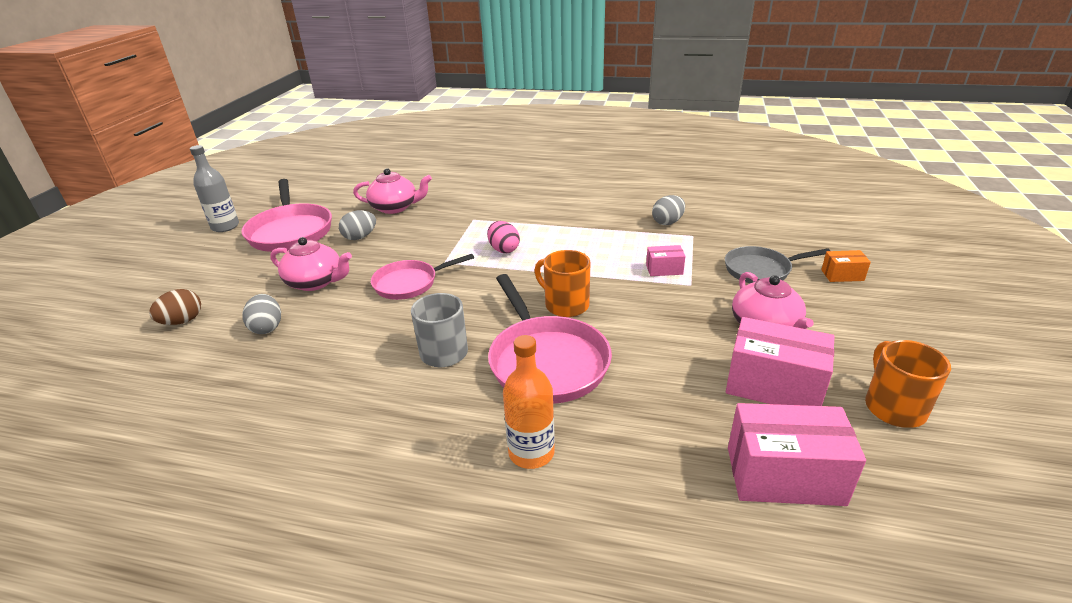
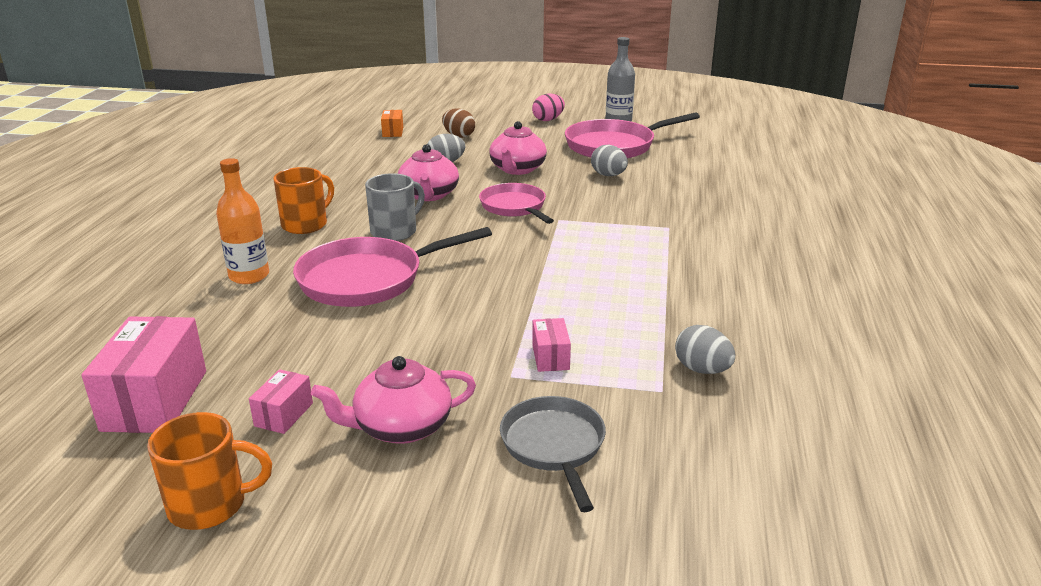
camera: 85 degrees right, 5 degrees down
(395, 207) = (685, 183): pink teapot -> pink teapot (429, 195)
(503, 249) = (592, 249): pink egg -> pink egg (548, 120)
(565, 305) = (468, 288): orange mug -> orange mug (306, 224)
(773, 386) = (284, 414): pink box -> pink box, size x0.50
(842, 275) = (540, 539): orange box -> orange box (393, 132)

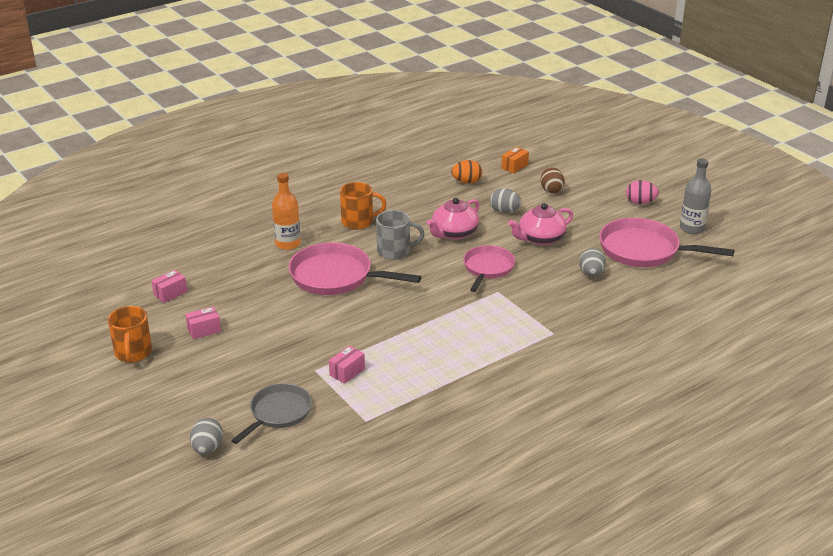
camera: 45 degrees right, 5 degrees up
(155, 400) = (170, 293): pink box -> pink box, size x0.50
(210, 505) = (133, 353): orange mug -> orange mug turned 45 degrees clockwise
(367, 156) = (466, 182): none -> orange egg
(401, 427) = (236, 364): pink teapot -> none
(702, 370) = (403, 424): grey egg -> grey egg (207, 448)

